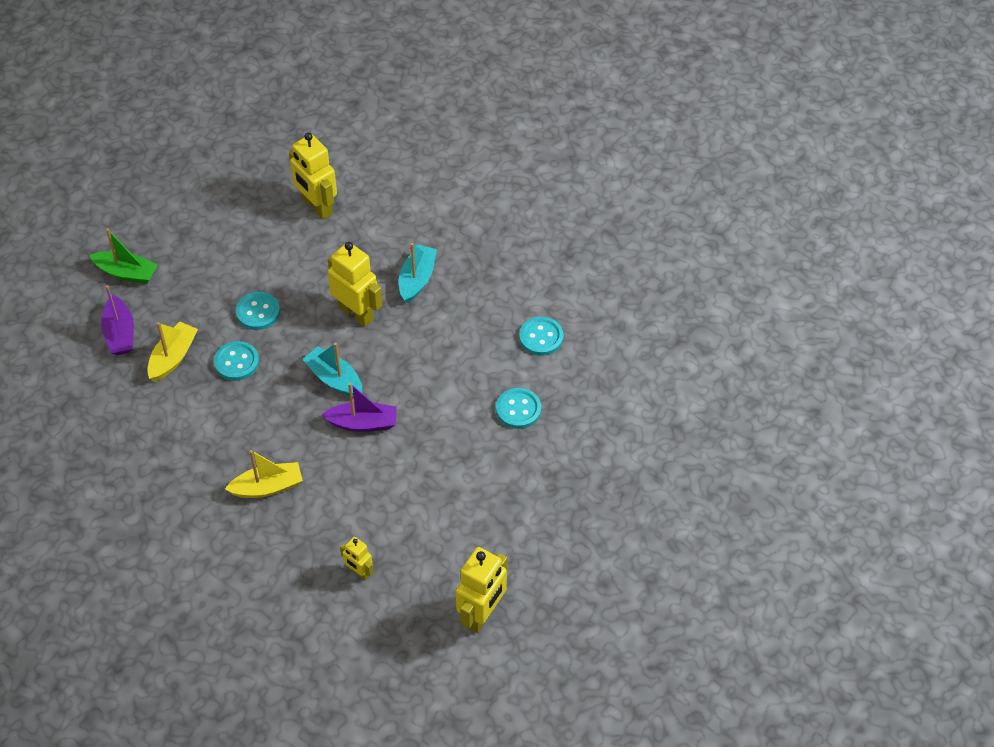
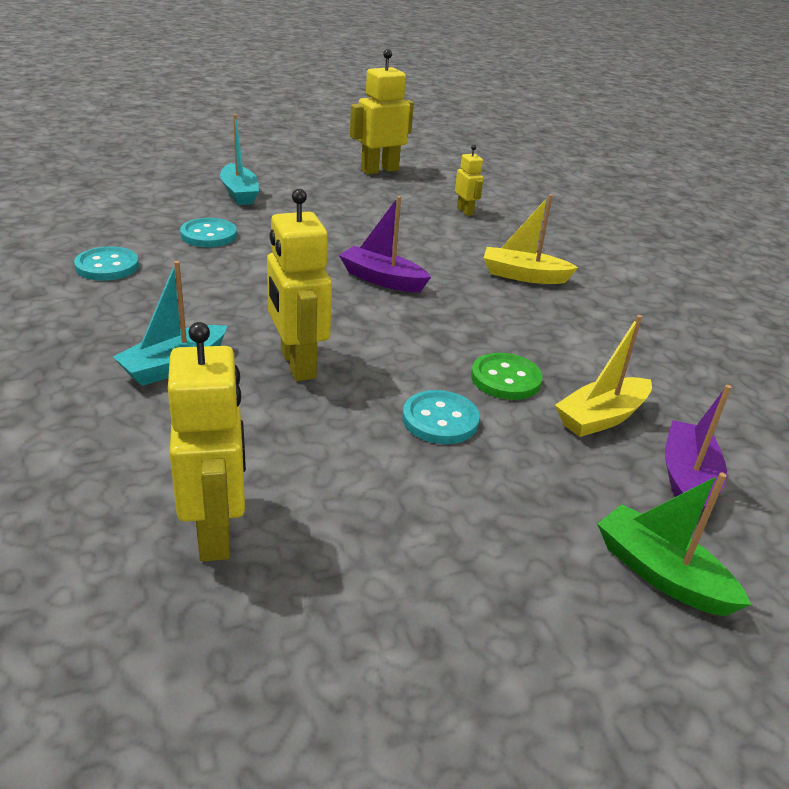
camera: 155 degrees left, 20 degrees down
(236, 362) = (505, 379): turquoise button -> green button
(334, 379) = (384, 320): turquoise boat -> turquoise boat (239, 193)

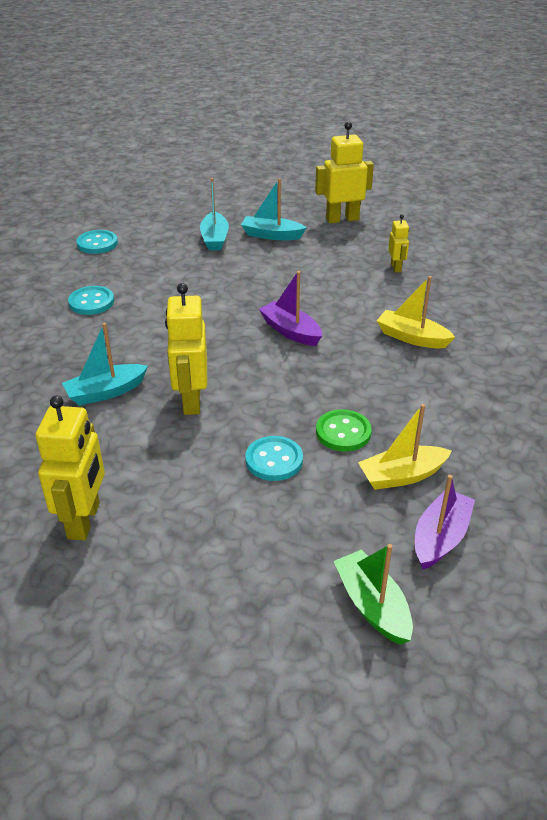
camera: 20 degrees right, 5 degrees up
(209, 235) = (174, 278): turquoise button -> turquoise button (97, 243)
(307, 187) = (271, 235): none -> turquoise boat

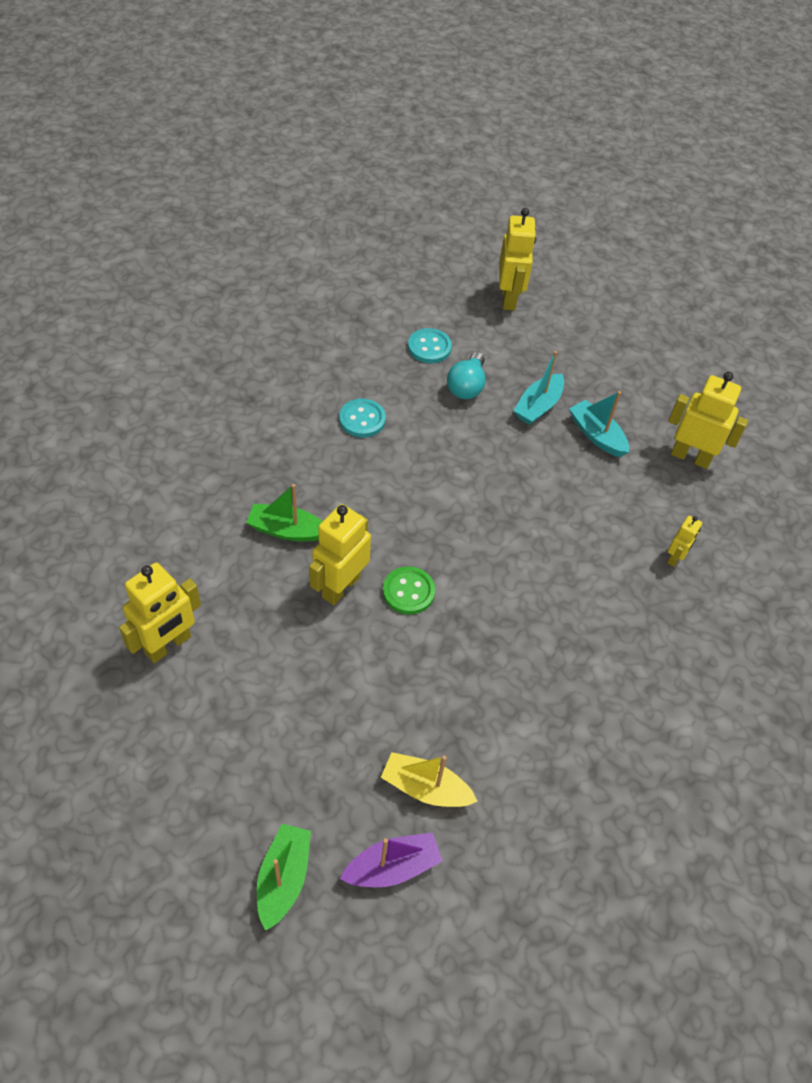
camera: 35 degrees right, 15 degrees up
(106, 392) = (287, 530): turquoise boat -> green boat
(126, 197) = (509, 298): none -> yellow robot
(151, 251) = (466, 386): none -> turquoise light bulb
(274, 460) = (344, 694): turquoise button -> none
(290, 331) = (493, 568): purple boat -> none
(343, 432) = (425, 709): green button -> green button (408, 591)
(412, 337) = (594, 653): yellow boat -> none

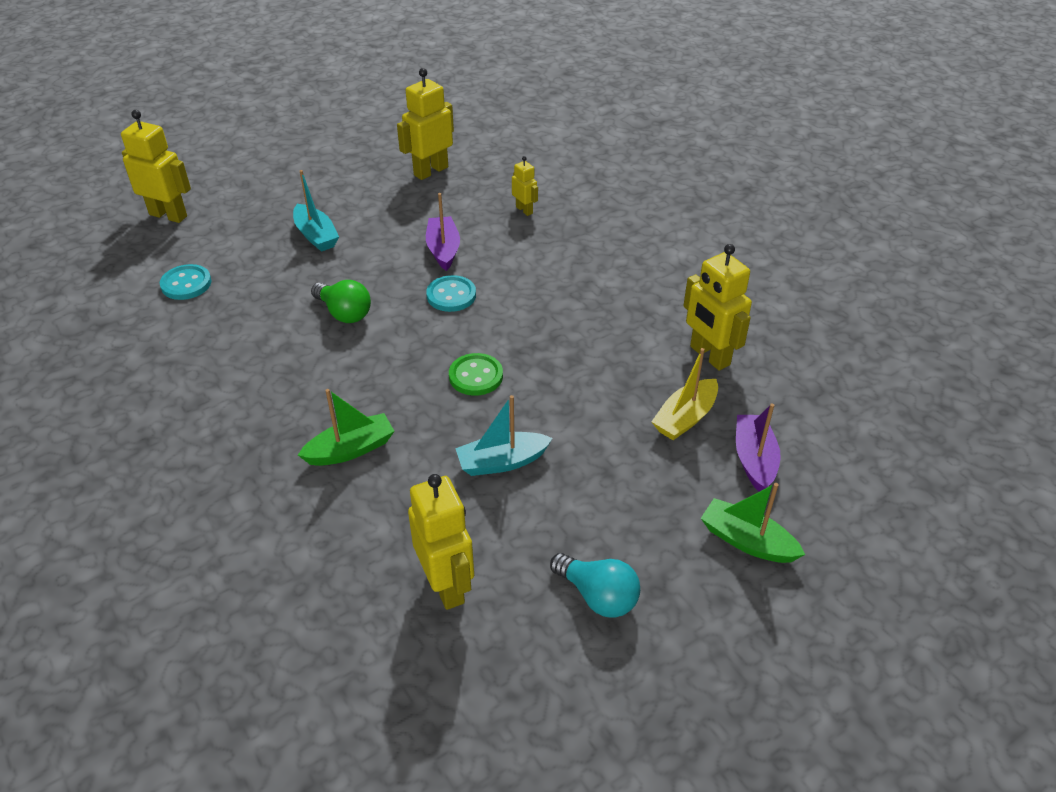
camera: 65 degrees left, 10 degrees down
(287, 530) = (351, 449): green boat -> green boat turned 150 degrees counterclockwise
(340, 586) = (444, 423): yellow robot -> yellow robot (709, 356)
(362, 419) = (244, 356): turquoise button -> turquoise button (451, 295)
(445, 466) = (344, 313): none -> green light bulb
(466, 386) = (257, 273): turquoise light bulb -> turquoise light bulb (598, 596)
(572, 509) = (443, 250): none -> purple boat
(596, 435) = (373, 212): turquoise boat -> turquoise boat (502, 462)

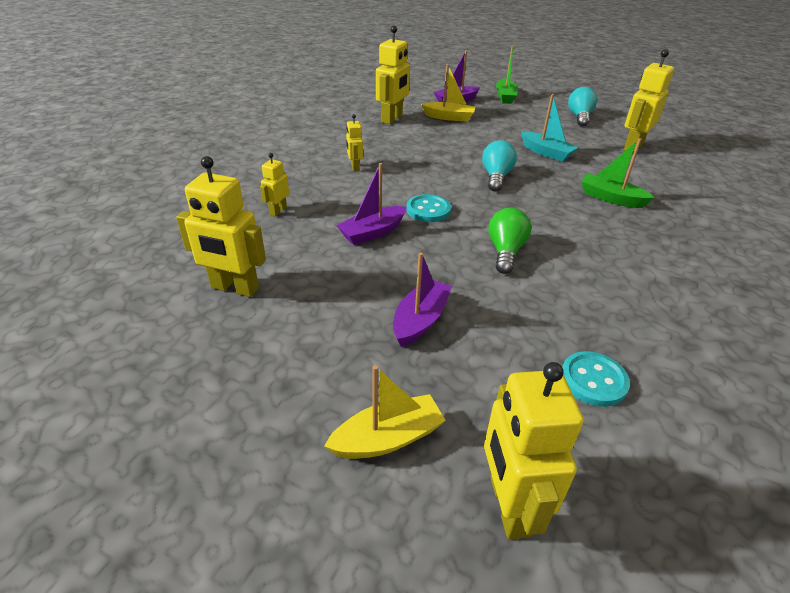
camera: 120 degrees left, 5 degrees down
(247, 193) = (388, 438): none -> yellow boat
(316, 236) = (420, 320): turquoise boat -> purple boat
(476, 376) = (496, 177): green button -> turquoise light bulb
(579, 277) = (355, 167): none -> yellow robot

